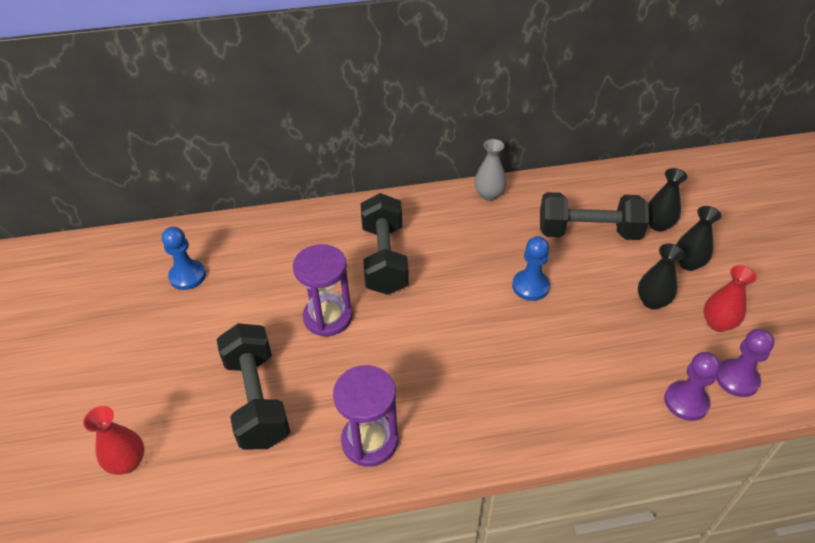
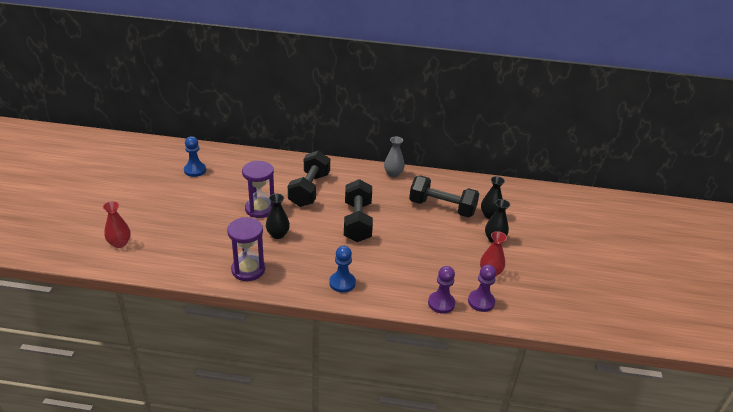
camera: 15 degrees right, 10 degrees down
(257, 399) = (200, 235): black dumbbell -> black dumbbell (357, 222)
(530, 286) = (387, 225): blue pawn -> blue pawn (342, 283)
(652, 301) = (457, 251): black vase -> black vase (278, 234)

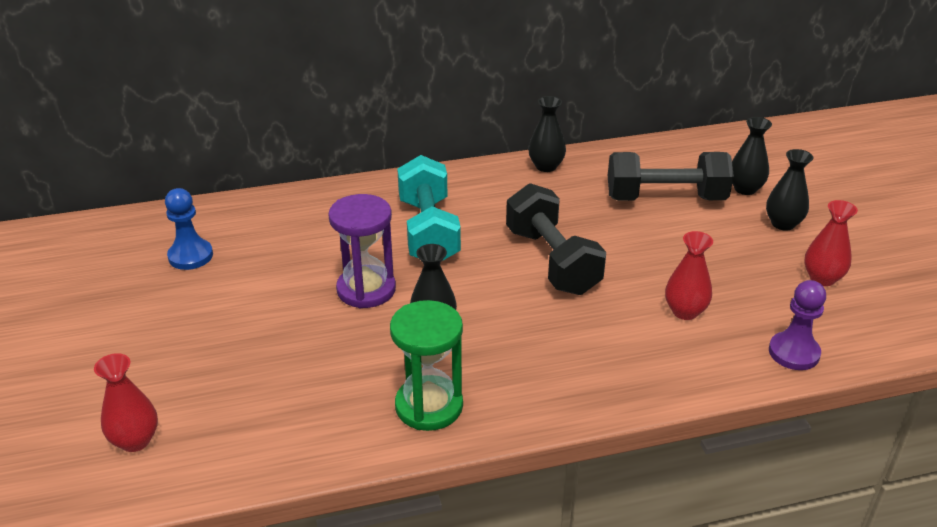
camera: 20 degrees left, 0 degrees up
(248, 269) = (429, 406): purple hourglass -> green hourglass
(309, 190) = (428, 231): black dumbbell -> turquoise dumbbell
(342, 283) = (611, 373): blue pawn -> none
(393, 174) = (546, 166): grey vase -> black vase
(403, 266) = (685, 311): none -> red vase
(481, 302) = (849, 329): purple pawn -> none

